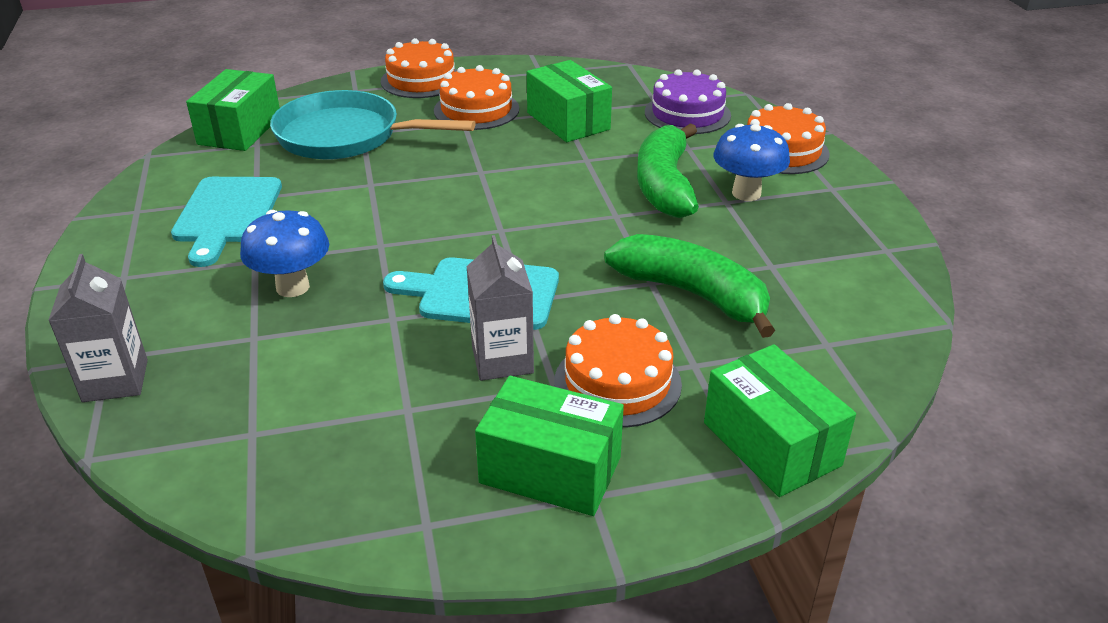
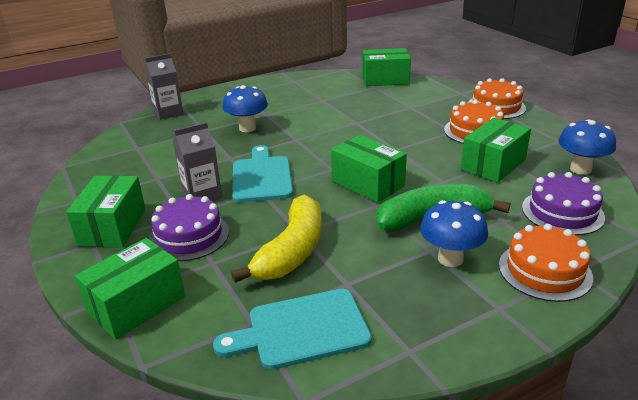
camera: 75 degrees right, 5 degrees down
(227, 214) = (302, 98): turquoise cutting board -> turquoise cutting board (301, 330)
(346, 136) = (403, 104): turquoise pan -> none
(559, 210) = (368, 183): none -> green box
(610, 80) = (580, 169): none -> blue mushroom
(617, 382) = (189, 236): orange cake -> purple cake
(692, 294) = (292, 251): green banana -> yellow banana

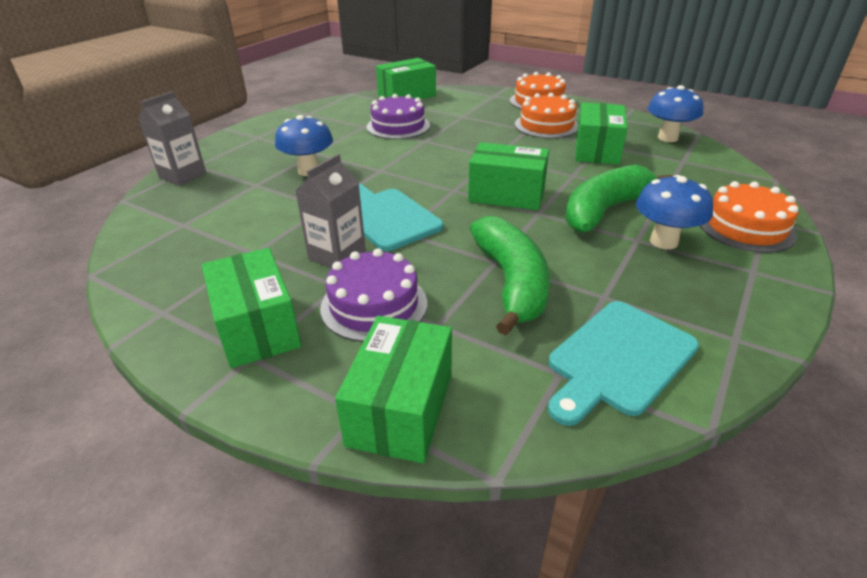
camera: 30 degrees left, 5 degrees up
(292, 251) = (511, 282): yellow banana -> green banana
(562, 212) = (698, 175): purple cake -> purple cake (398, 126)

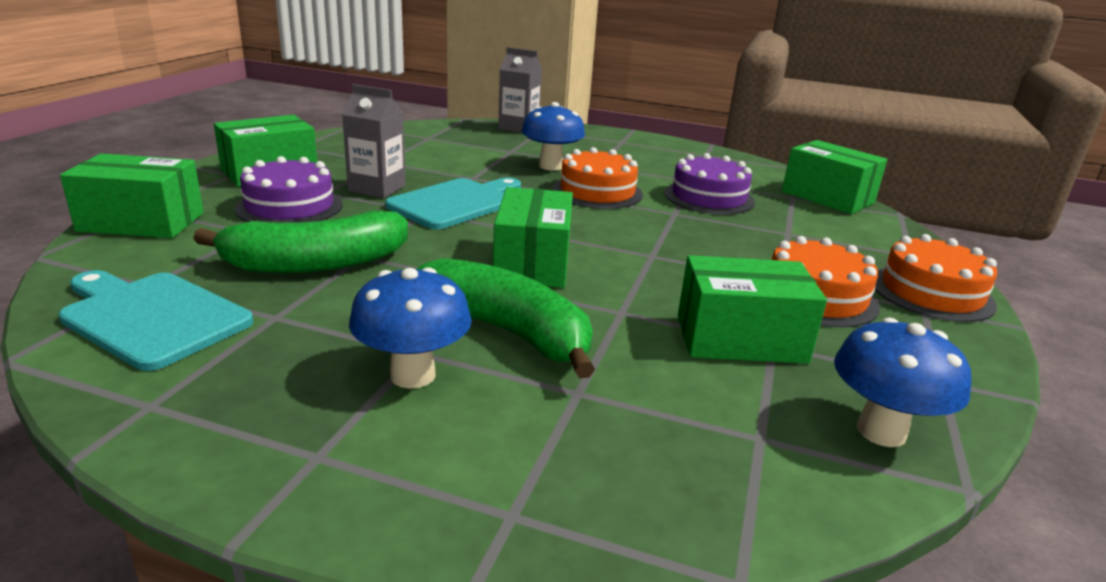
camera: 75 degrees right, 10 degrees down
(745, 227) = (473, 477): orange cake -> orange cake (597, 192)

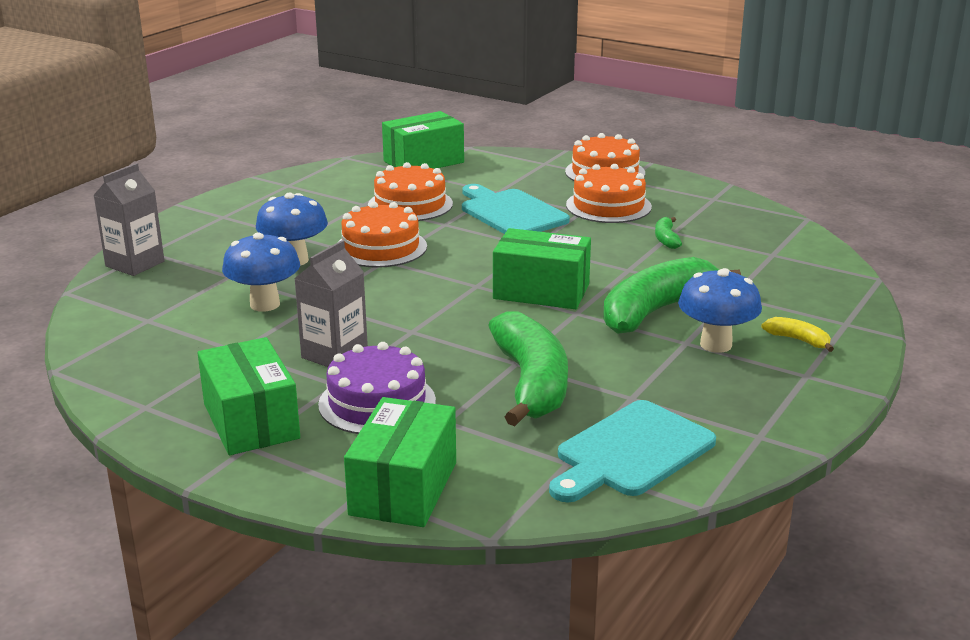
camera: 75 degrees left, 0 degrees up
(436, 452) = (798, 340): none -> yellow banana
(456, 203) = (392, 315): turquoise cutting board -> turquoise cutting board (511, 212)
(709, 197) = (410, 204): purple cake -> orange cake
(740, 339) = (666, 239): green box -> green banana
(881, 431) = (763, 225): blue mushroom -> blue mushroom (265, 304)

